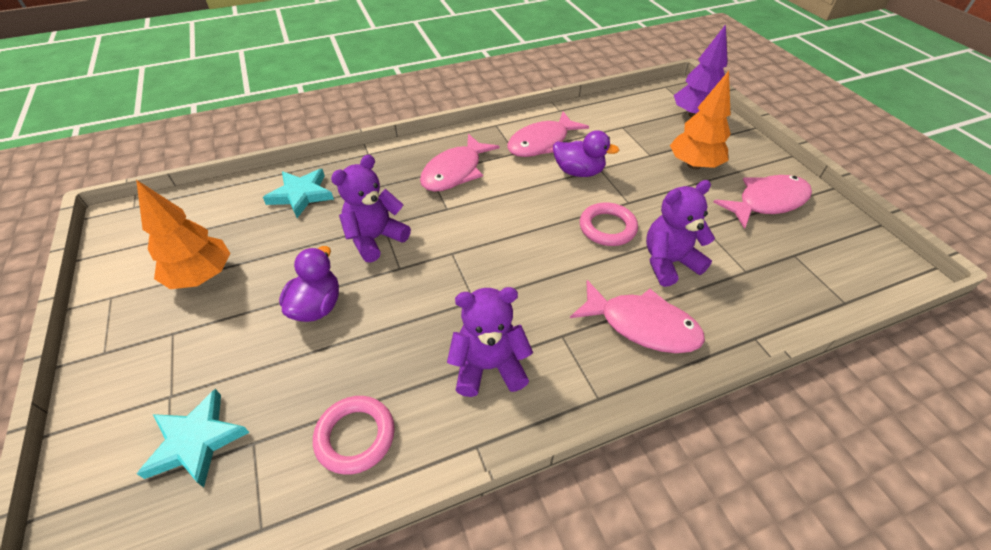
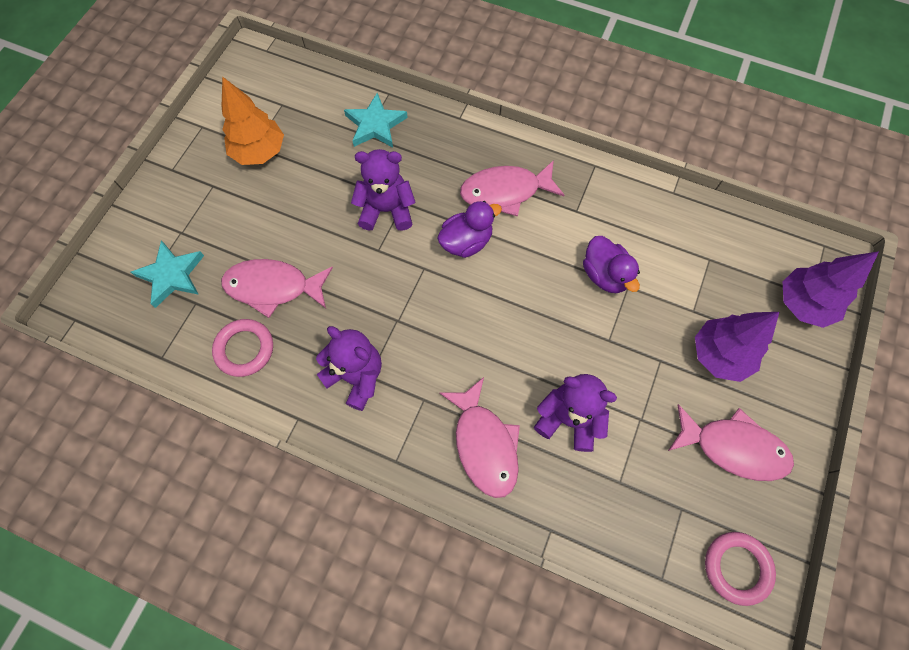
camera: 45 degrees right, 20 degrees up
(317, 306) = (302, 237): purple duck -> purple duck (466, 242)
(542, 143) = (611, 218): pink fish -> pink fish (273, 287)
(607, 228) = (561, 347): pink ring -> pink ring (737, 567)
(694, 165) = (719, 355): orange tree -> purple tree

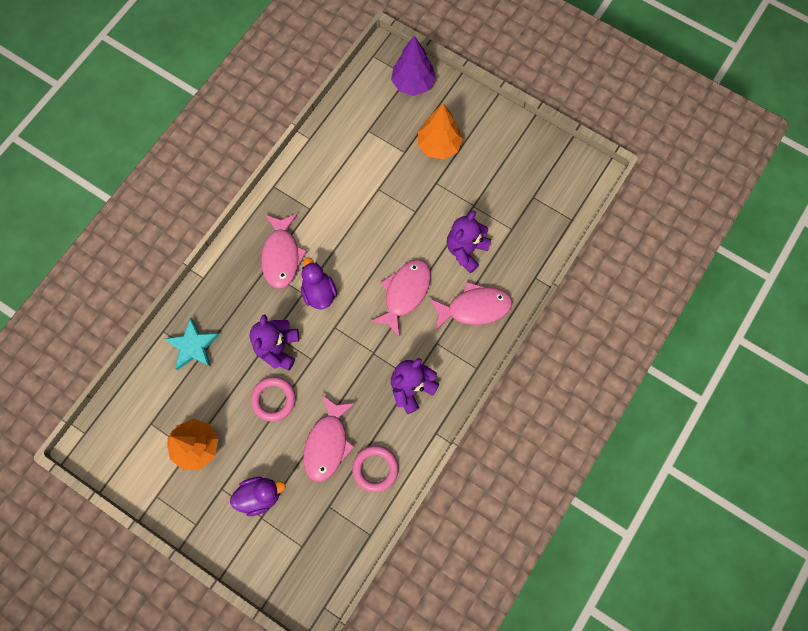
camera: 80 degrees left, 5 degrees up
(171, 275) = (300, 525): turquoise star -> none
(605, 275) = (366, 202): purple duck -> purple duck (260, 495)
(719, 355) = (439, 145): purple tree -> orange tree
(733, 447) = (500, 156): pink fish -> pink fish (405, 293)
(737, 567) = (571, 176): pink ring -> pink ring (273, 399)

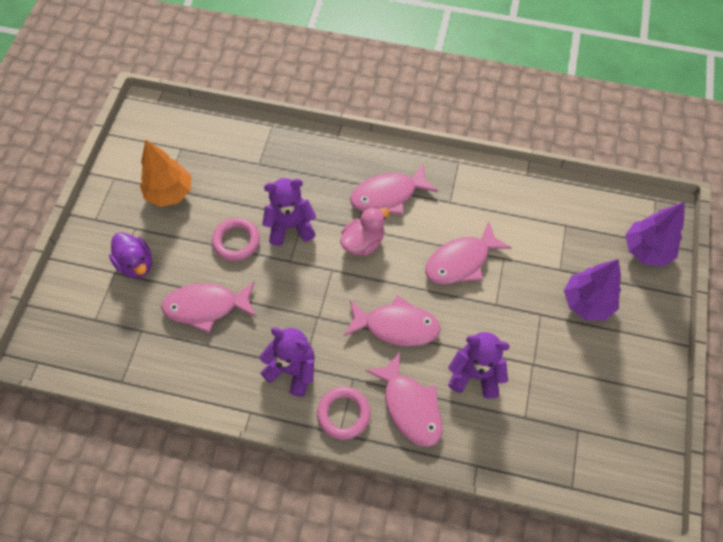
camera: 70 degrees right, 10 degrees down
(193, 346) = (266, 154): turquoise star -> none
(319, 292) = (363, 242): purple duck -> pink duck
(368, 222) = (461, 261): none -> pink fish
(375, 469) = (192, 362): pink ring -> pink ring (343, 414)
(439, 145) = (587, 302): orange tree -> purple tree

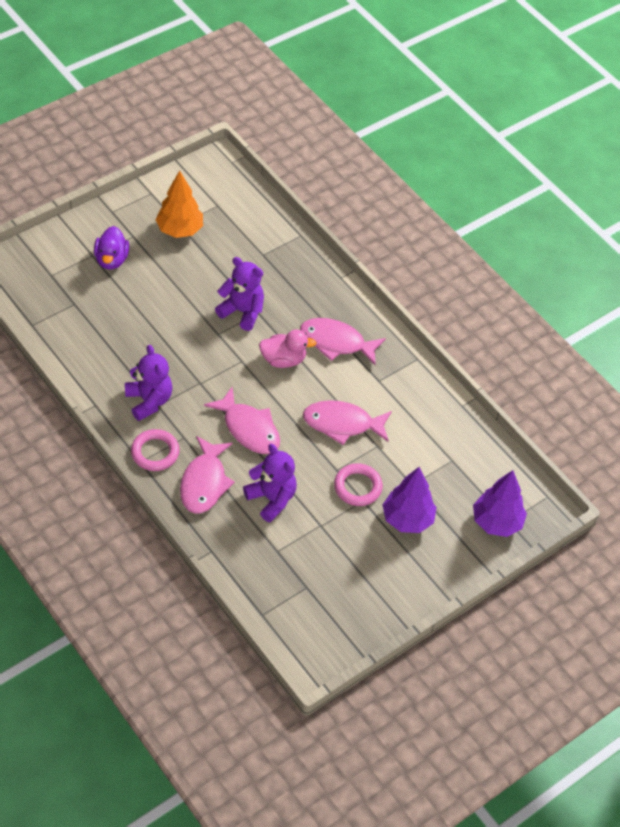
camera: 35 degrees right, 10 degrees down
(206, 306) = (131, 320): pink fish -> none
(236, 241) = (194, 294): pink ring -> pink ring (357, 487)

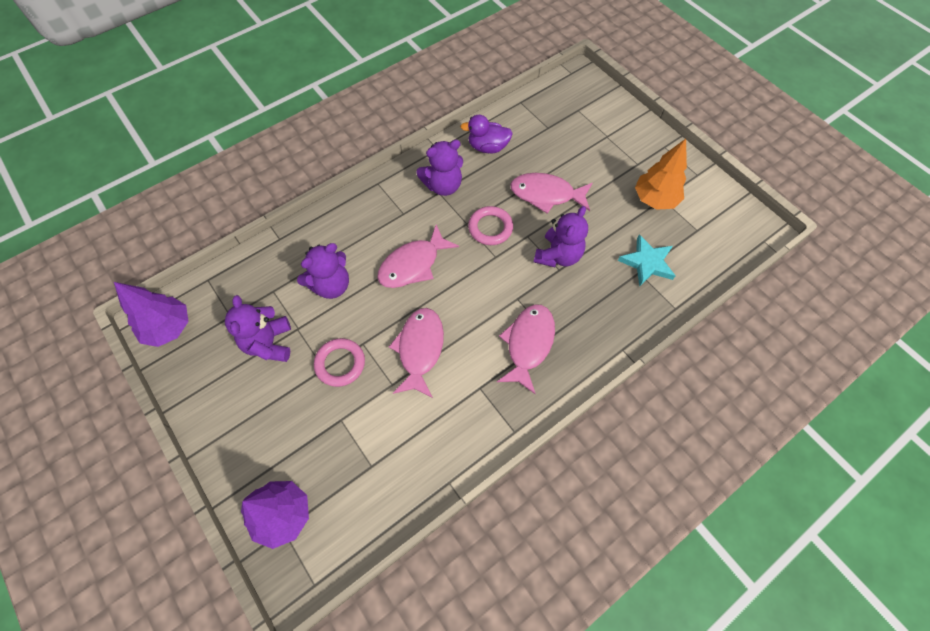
camera: 95 degrees right, 10 degrees up
(111, 260) = (604, 150): purple duck -> purple duck (487, 147)
(155, 452) = (386, 193): pink ring -> pink ring (490, 228)
(204, 482) = (352, 231): pink fish -> pink fish (546, 194)
(252, 247) = (647, 263): none -> turquoise star
(283, 360) = (500, 293): pink duck -> none
(337, 548) = (269, 343): none -> purple teddy bear
(407, 519) = (296, 413): purple tree -> purple tree (169, 328)

